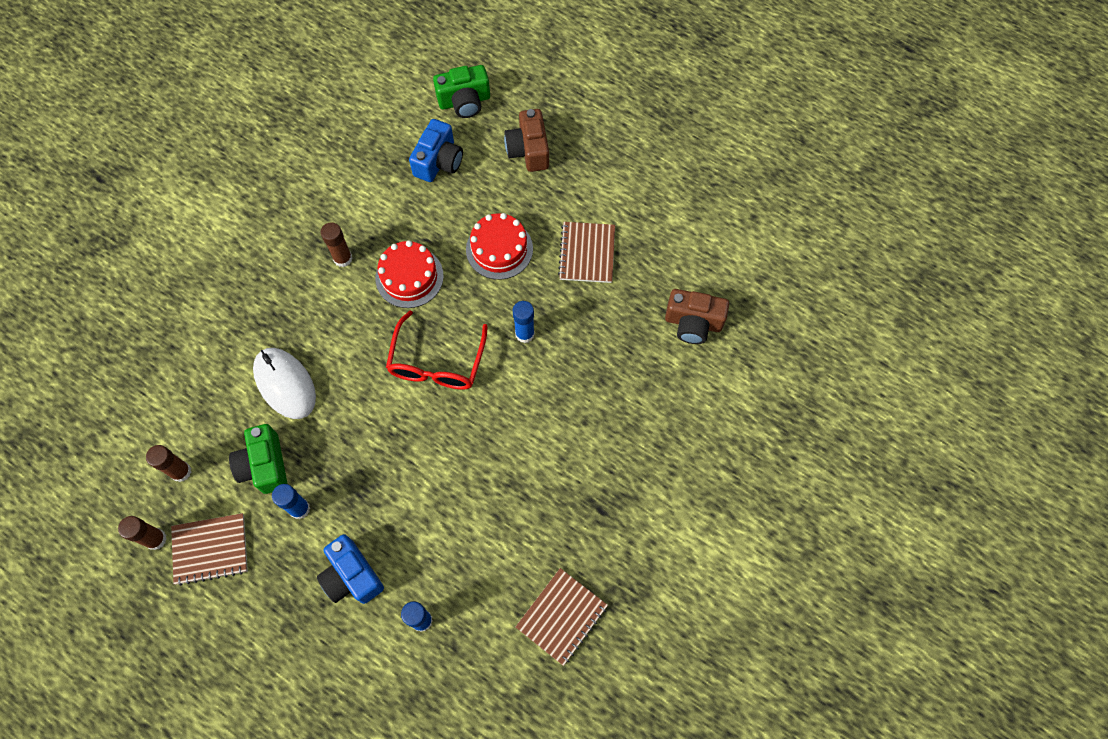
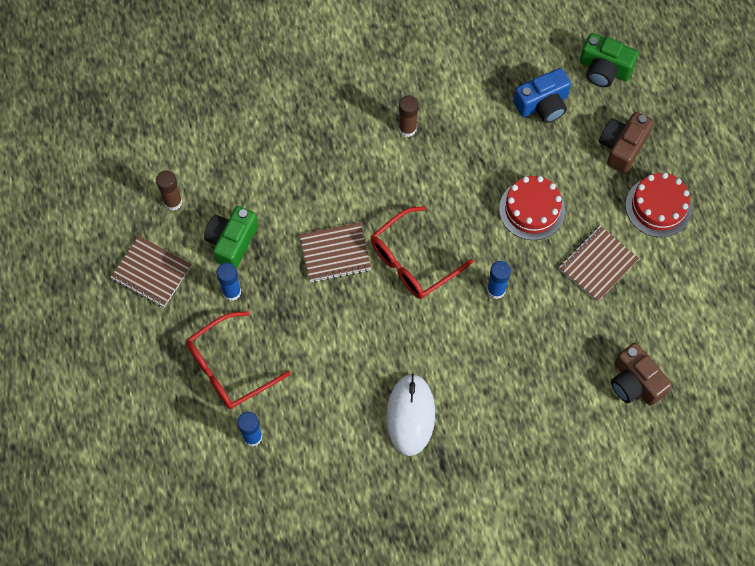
camera: 40 degrees right, 0 degrees up
(156, 539) = (121, 237): brown glue stick -> none
(285, 384) = (291, 193): white mouse -> white mouse (410, 415)
(352, 576) = (230, 367): blue camera -> red glasses
(409, 277) = (445, 180): red cake -> red cake (658, 207)
(561, 616) = (350, 514): brown notebook -> brown notebook (335, 253)

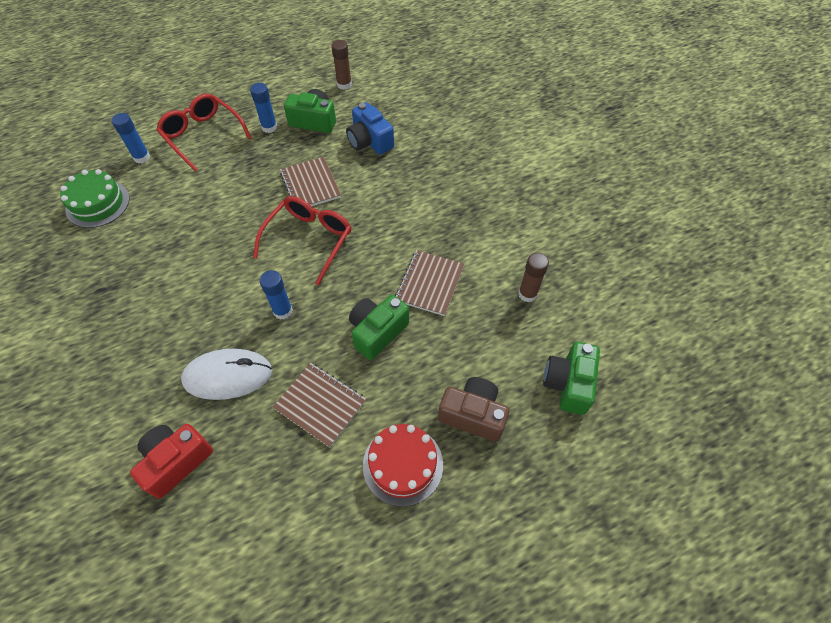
camera: 80 degrees right, 10 degrees down
(151, 272) = (283, 83): brown notebook -> brown notebook (429, 284)
(319, 480) = (98, 204): none -> green cake
(407, 129) = (445, 218): brown glue stick -> brown glue stick (527, 294)
(410, 415) = (152, 259): white mouse -> white mouse (228, 376)
(413, 261) = (308, 240): red glasses -> red glasses turned 75 degrees clockwise
(532, 209) = (377, 332): red cake -> green camera
(543, 104) = (504, 327): blue camera -> blue camera (369, 141)
(635, 382) = (176, 461): brown camera -> red camera

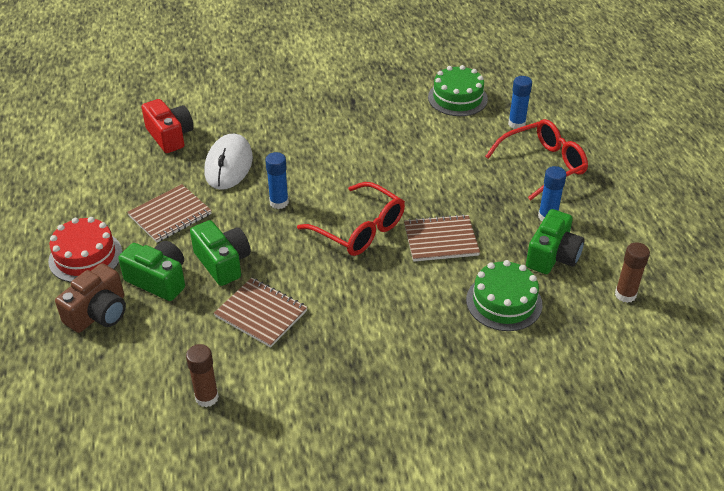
camera: 105 degrees right, 15 degrees down
(369, 141) = (504, 302): blue camera -> green cake
(568, 384) = (82, 399): green camera -> green camera (159, 280)

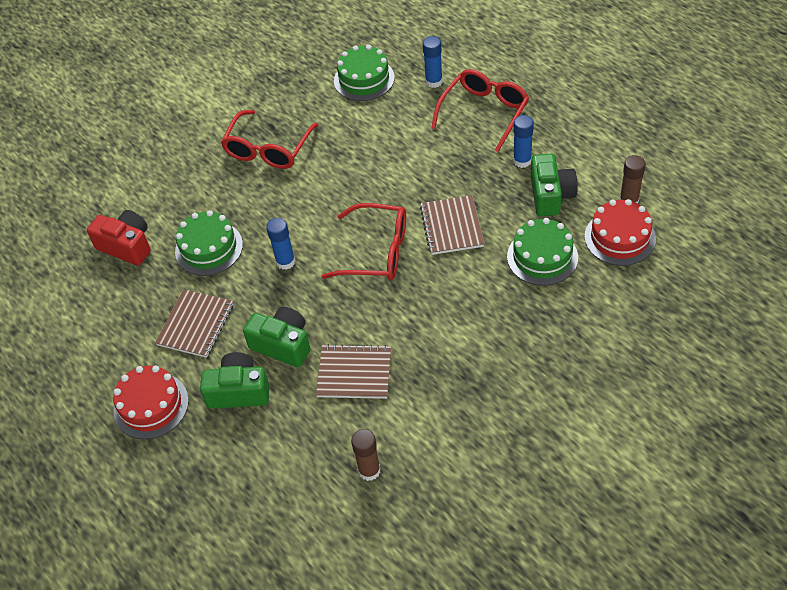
camera: 25 degrees left, 10 degrees up
(99, 313) = (211, 450): brown camera -> none
(228, 165) = (209, 248): white mouse -> green cake
(337, 115) = (268, 148): none -> red glasses
(441, 240) = (451, 226): brown notebook -> brown notebook turned 60 degrees counterclockwise
(592, 321) = (619, 237): none -> red cake

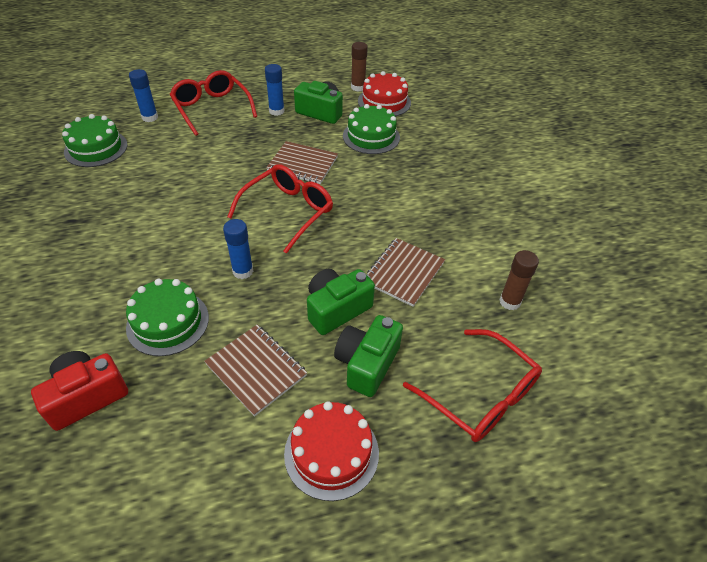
camera: 70 degrees left, 5 degrees down
(268, 148) = (95, 232): red glasses -> red glasses (479, 395)

